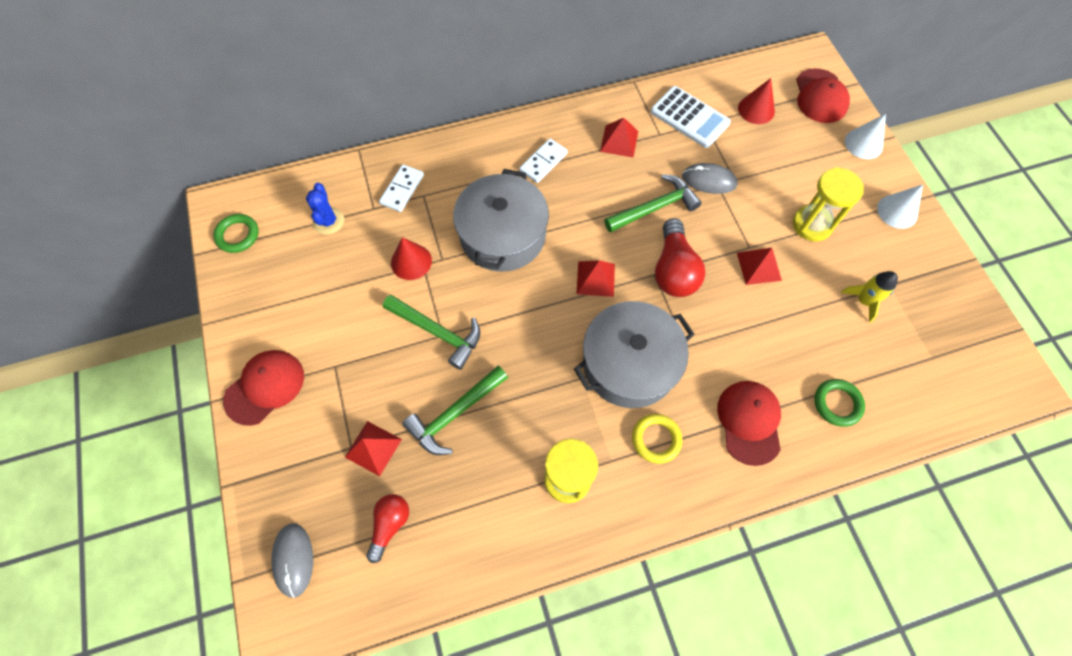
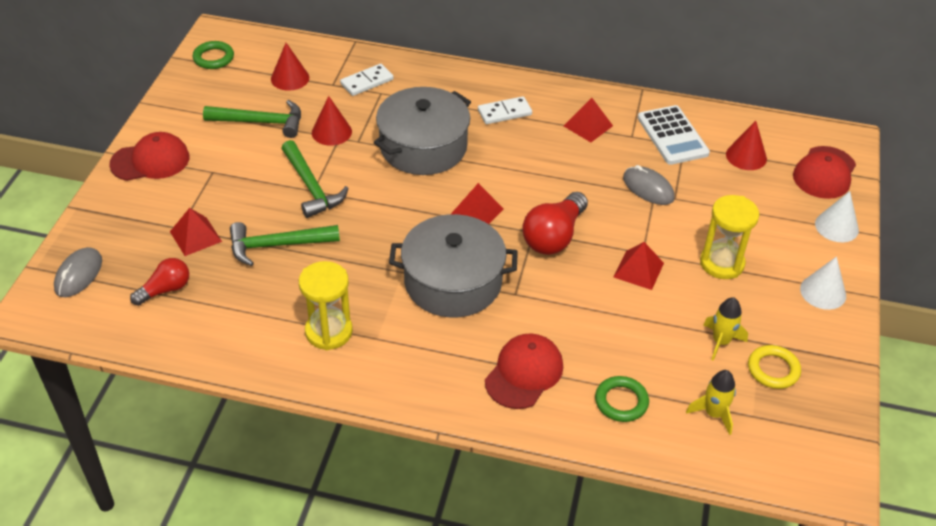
camera: 30 degrees right, 20 degrees down
(328, 221) = (290, 78): blue cactus -> red cone
(655, 207) = (577, 186): green hammer -> green hammer (261, 122)
(656, 439) = (428, 343): yellow ring -> yellow ring (773, 369)
(906, 373) = (713, 414): none -> yellow rocket

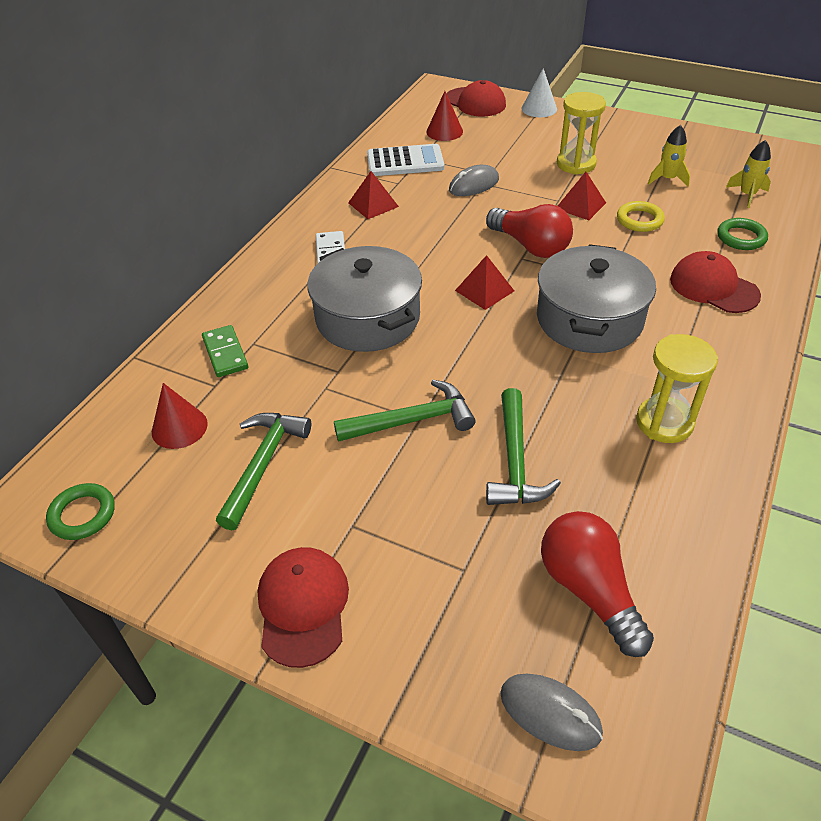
camera: 75 degrees left, 0 degrees up
(165, 289) = (589, 590): red light bulb -> red light bulb, size x1.60
(195, 236) = (485, 550): red pyramid -> none
(331, 132) = (311, 393): red cone -> none
(367, 82) = (225, 353): white domino -> green domino
(773, 369) = (696, 161): yellow ring -> yellow ring (639, 220)
(823, 292) = (611, 127): white cone -> none

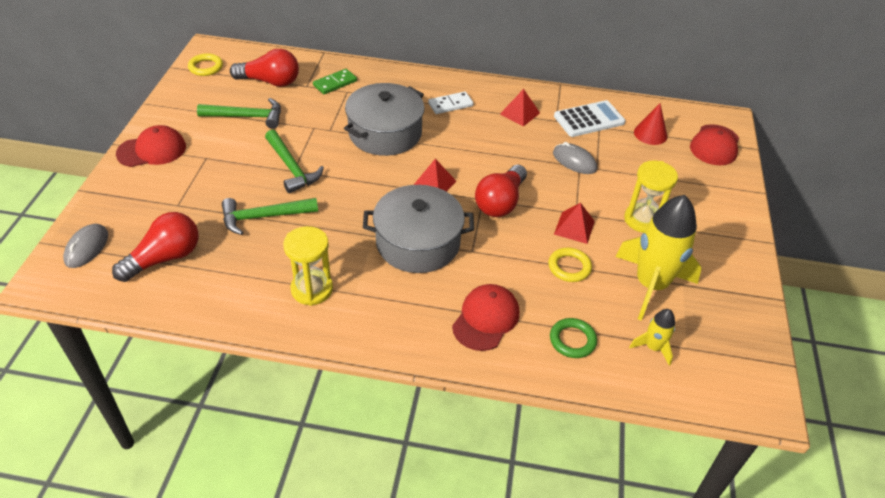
camera: 70 degrees right, 0 degrees up
(82, 514) = (206, 67): green ring -> yellow ring
(179, 427) = (270, 82): red cone -> red light bulb
(405, 162) = (589, 119): white calculator -> white calculator turned 90 degrees counterclockwise
(539, 108) = (731, 187): white cone -> none
(667, 179) = (650, 285): yellow rocket -> yellow rocket, size x2.14

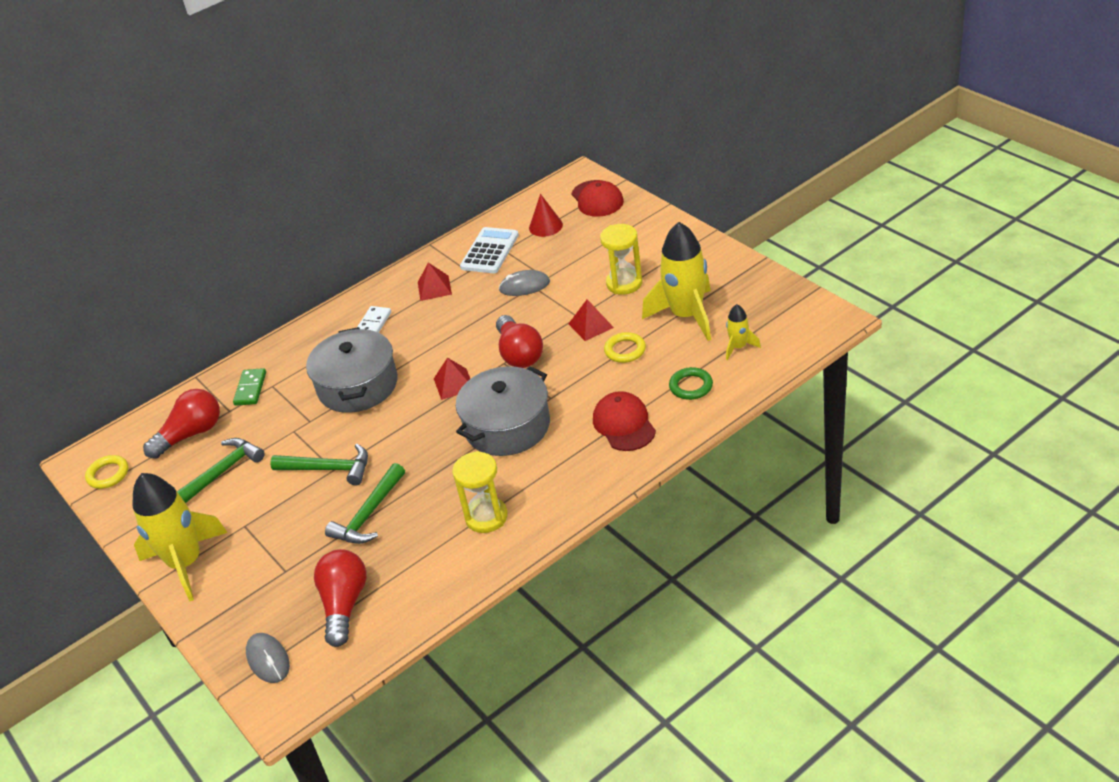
camera: 40 degrees left, 5 degrees down
(152, 150) = (186, 563): red cap -> yellow rocket

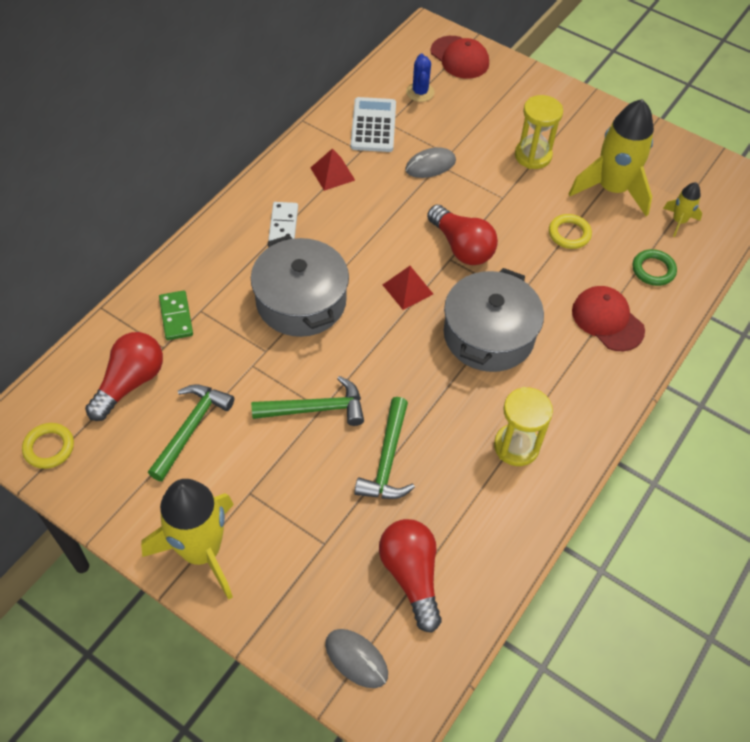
camera: 25 degrees left, 15 degrees up
(545, 226) = (420, 92): red cone -> blue cactus
(591, 325) = (521, 207): red pyramid -> none

